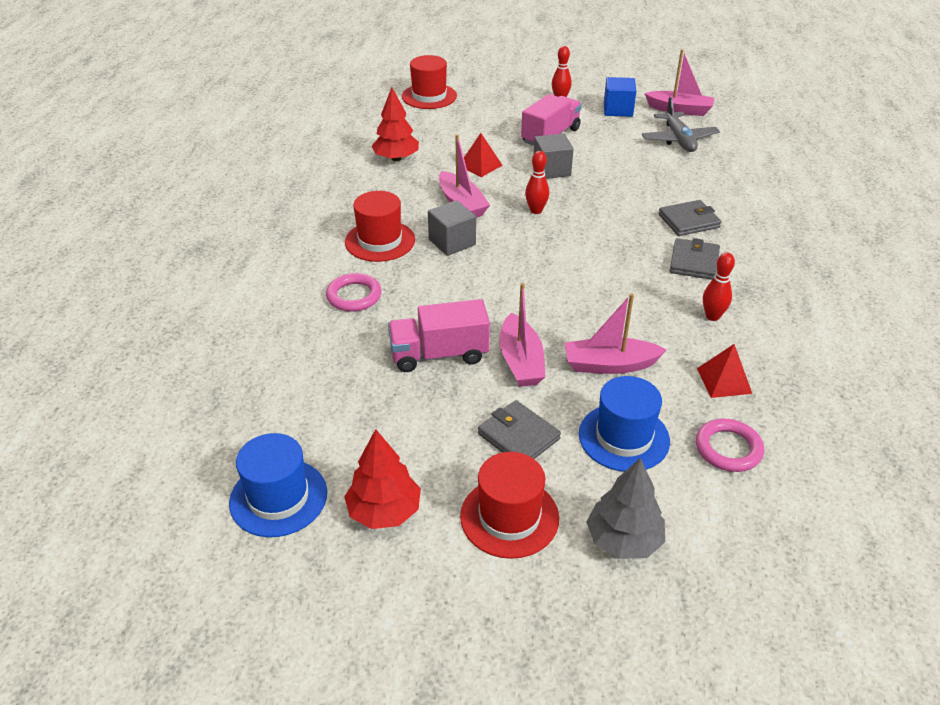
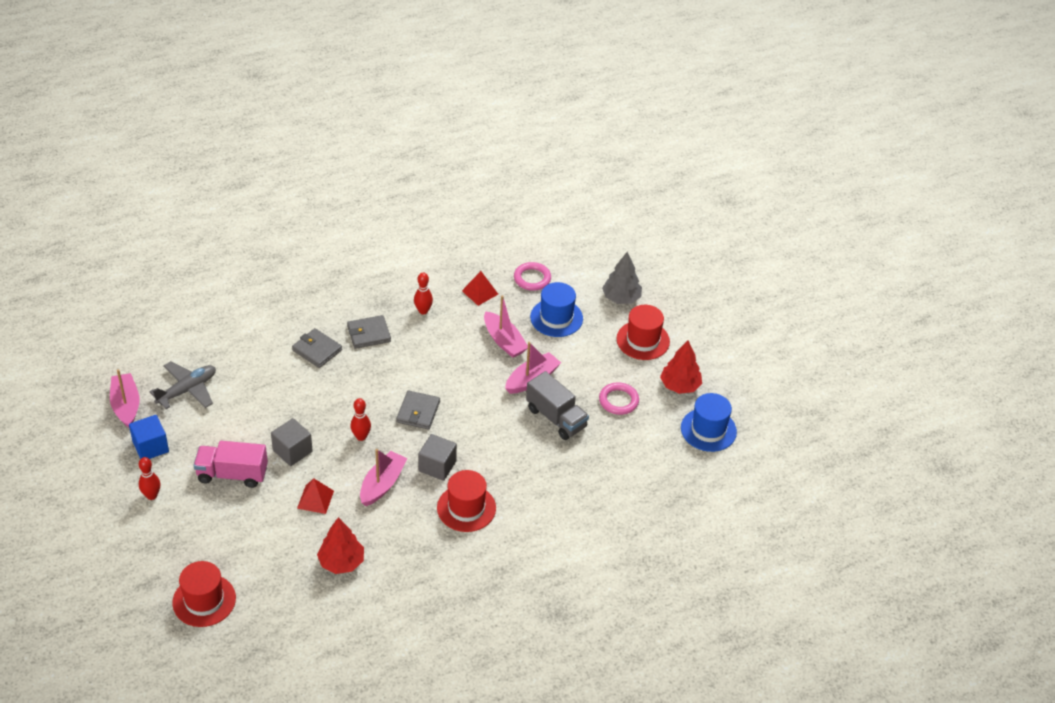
camera: 125 degrees left, 5 degrees up
(354, 296) = (536, 488): pink ring -> pink ring (618, 401)
(439, 354) = (556, 418): pink truck -> grey truck
(518, 436) = (590, 357): grey wallet -> grey wallet (418, 412)

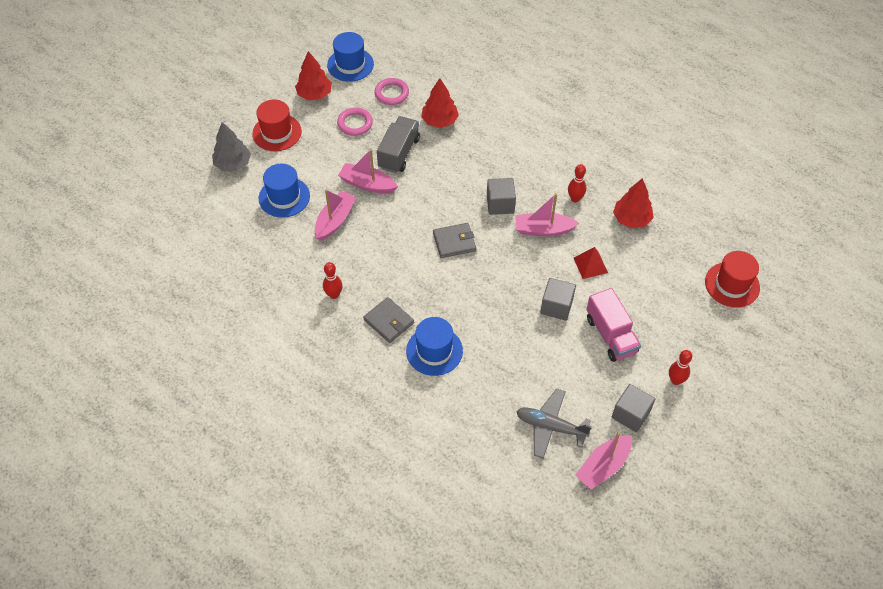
camera: 115 degrees left, 10 degrees up
(151, 447) = (630, 414): blue cube -> grey cube
(317, 350) = (434, 351): grey wallet -> blue hat
(361, 437) = (507, 267): red bowling pin -> red bowling pin (575, 198)
(466, 508) = (526, 169): red hat -> none
(480, 292) = (284, 263): red pyramid -> none
(532, 278) = (243, 234): pink ring -> pink ring (391, 93)
(579, 468) = (439, 121): none -> red tree

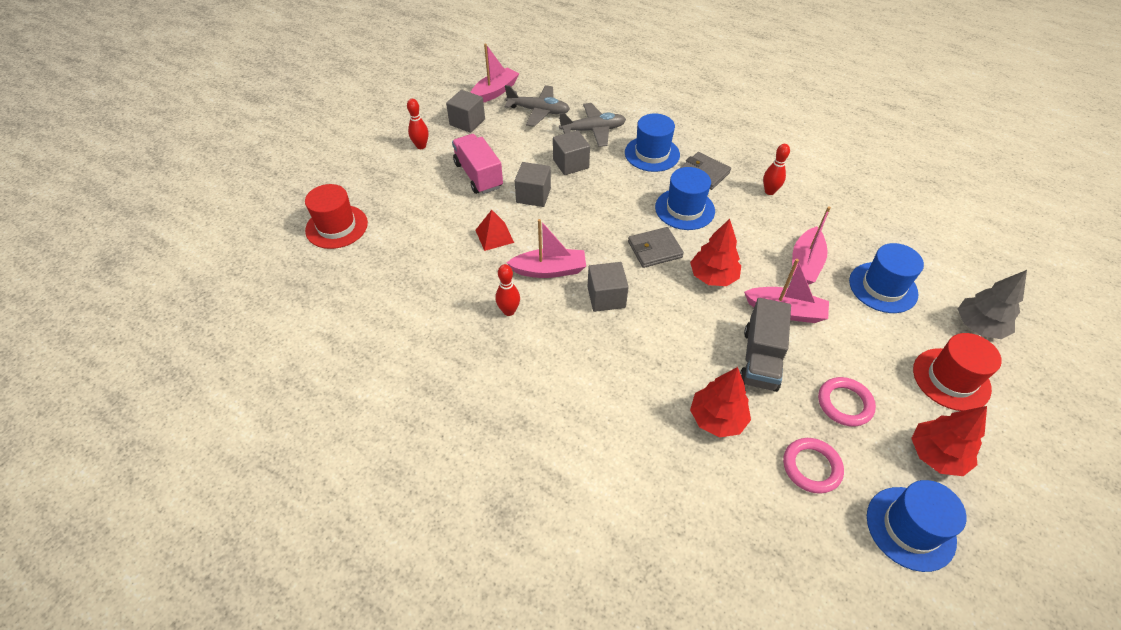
camera: 175 degrees right, 5 degrees down
(418, 281) = (684, 209): none -> blue hat
(491, 390) = (593, 130): none -> grey plane
(518, 343) = (571, 164): none -> grey cube
(631, 219) = (438, 290): red tree -> red tree (713, 277)

